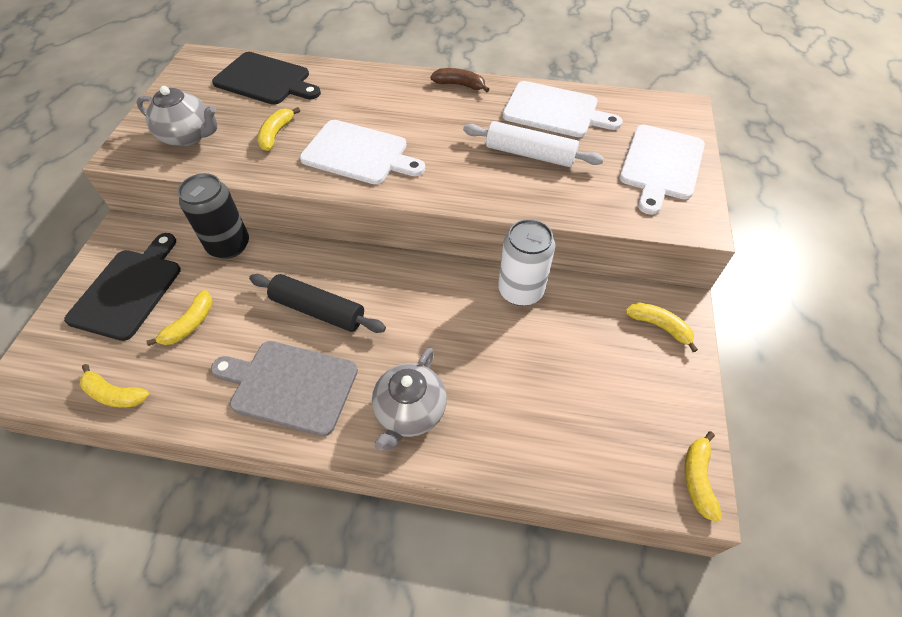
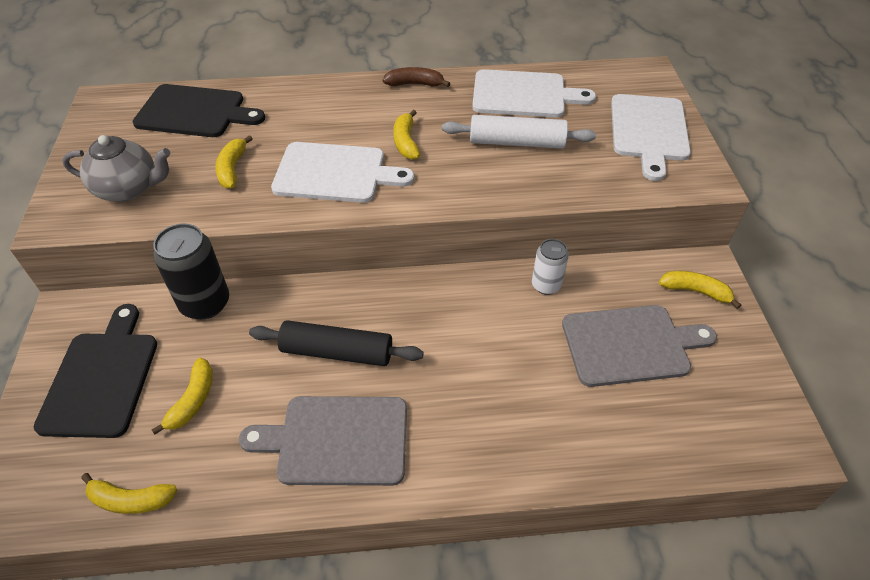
camera: 15 degrees left, 5 degrees down
(410, 412) = (479, 436): grey teapot -> none
(520, 291) = (546, 285): white can -> white can, size x0.61
(577, 362) = (630, 344): none -> grey cutting board
(697, 478) = (786, 429): yellow banana -> yellow banana (406, 142)

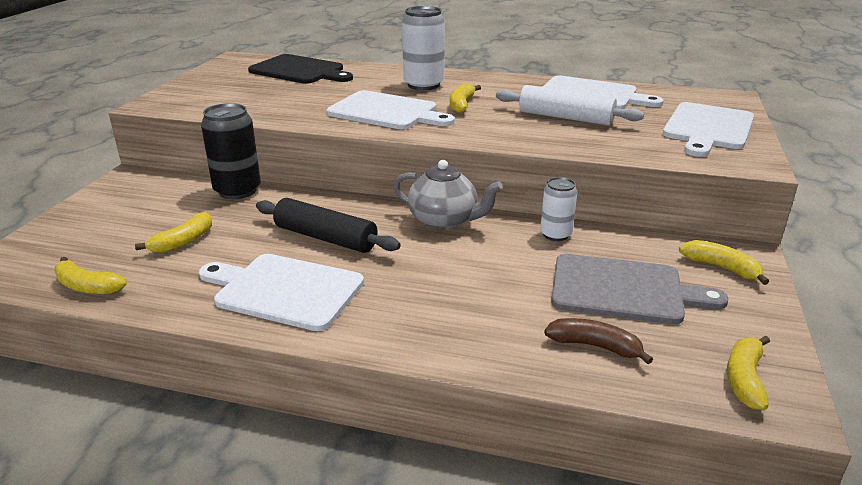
camera: 20 degrees right, 20 degrees down
(101, 378) = (124, 215): black cutting board -> none
(129, 189) = (218, 98): grey teapot -> grey teapot (444, 221)
(232, 169) = (305, 99): yellow banana -> yellow banana (744, 379)
(337, 440) = (284, 290): grey cutting board -> white cutting board
(348, 112) = (423, 85): none -> white can
(415, 84) = (493, 78): brown banana -> brown banana (595, 346)

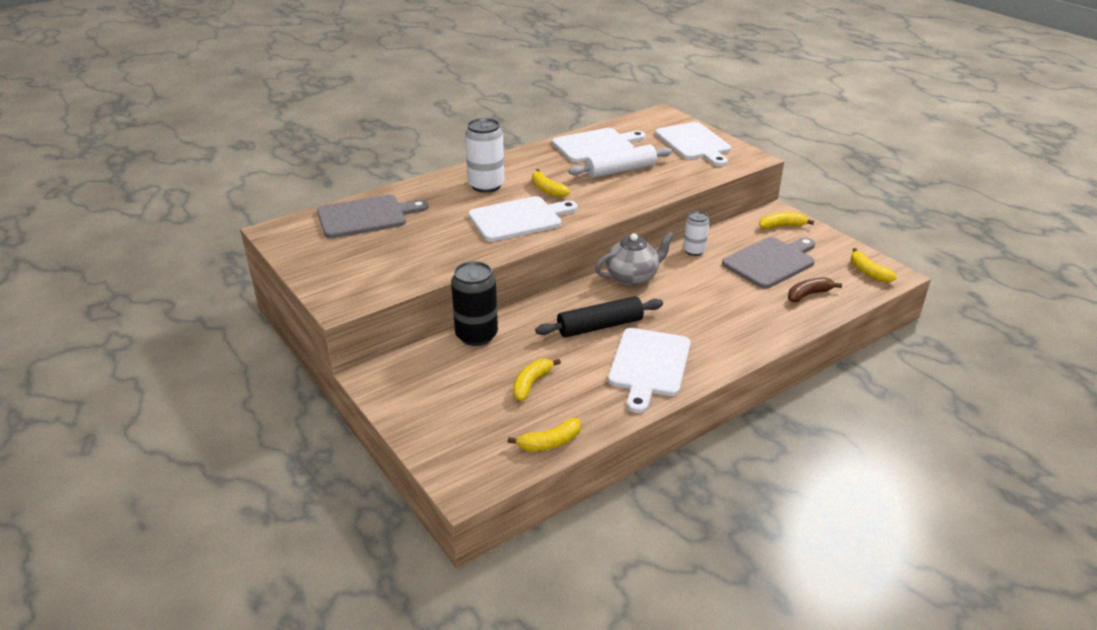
camera: 50 degrees left, 5 degrees up
(183, 241) = (531, 384): yellow banana -> yellow banana turned 135 degrees counterclockwise
(284, 290) = (649, 365): white cutting board -> white cutting board turned 45 degrees counterclockwise
(300, 70) = (366, 216): black cutting board -> grey cutting board

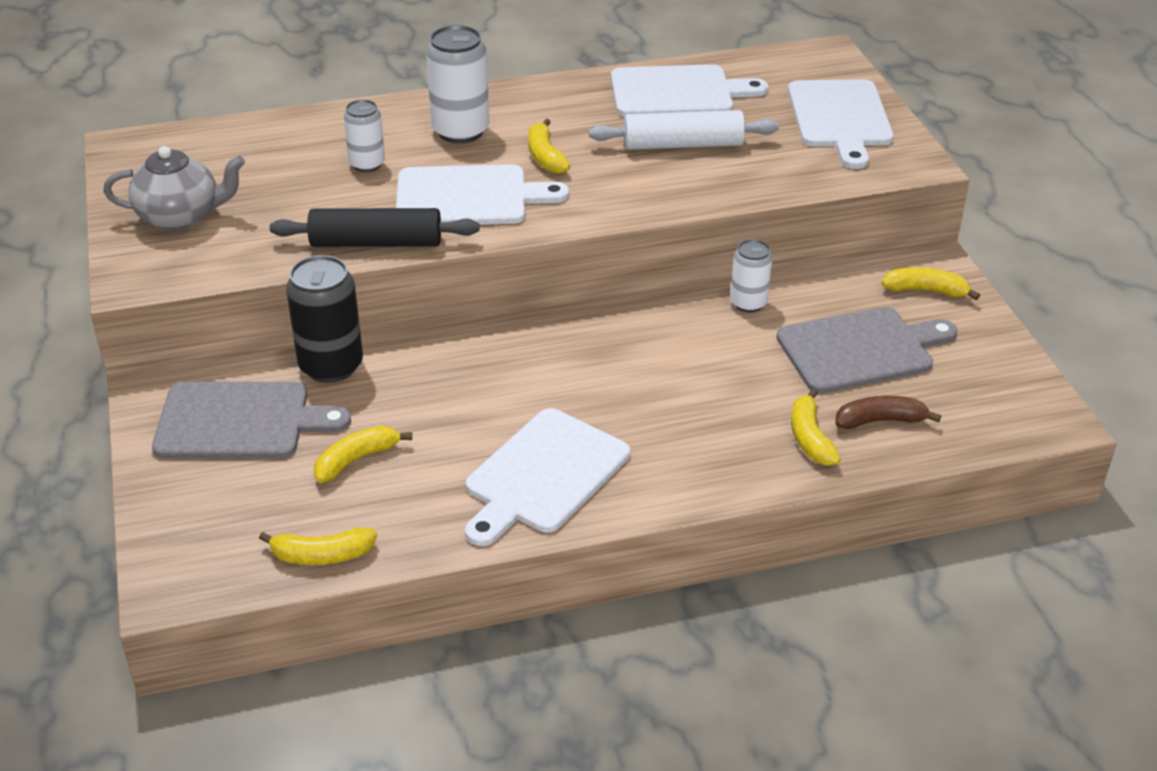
camera: 20 degrees right, 5 degrees up
(366, 216) = (258, 148): grey cutting board -> grey cutting board (240, 421)
(442, 213) = (367, 164): none -> white can
(600, 326) = (515, 394): black rolling pin -> black rolling pin (376, 243)
(632, 277) = (620, 326): grey teapot -> grey teapot (181, 217)
(868, 272) = (1013, 405): yellow banana -> yellow banana (810, 438)

